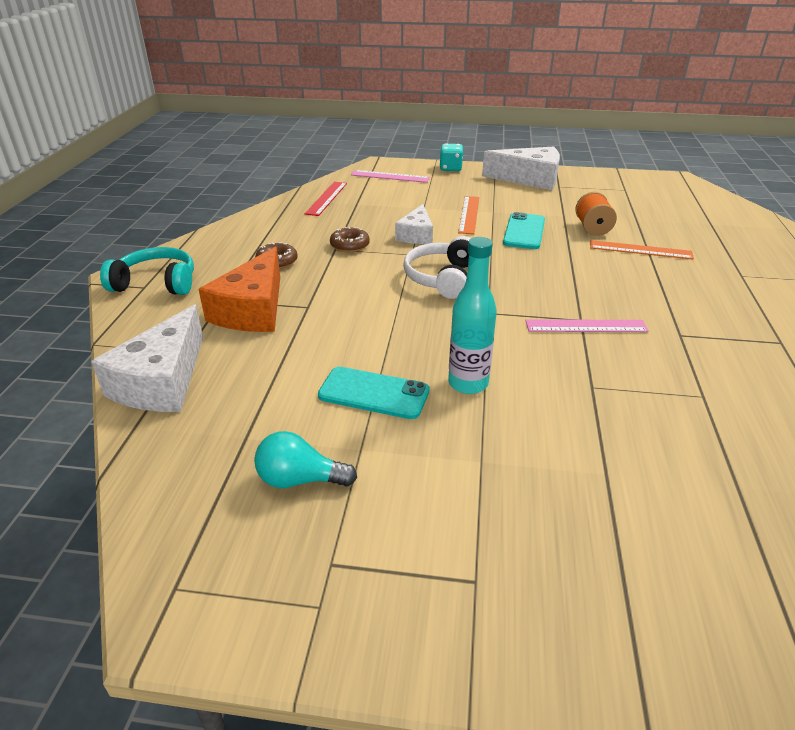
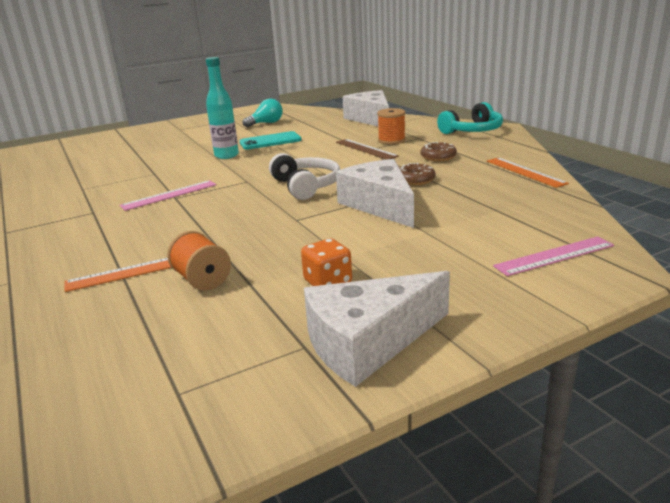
camera: 145 degrees right, 10 degrees down
(253, 309) = (391, 140): orange cheese -> orange spool
(305, 307) = (365, 149): none -> brown ruler
(326, 198) = (537, 203): red ruler -> none
(416, 235) = (380, 205): white cheese -> white cheese, size x1.62
(450, 168) = (519, 309): turquoise dice -> none
(469, 214) = (365, 242): orange ruler -> orange ruler (525, 172)
(519, 203) = (328, 282): none -> orange dice
(524, 231) = (280, 245): turquoise phone -> none

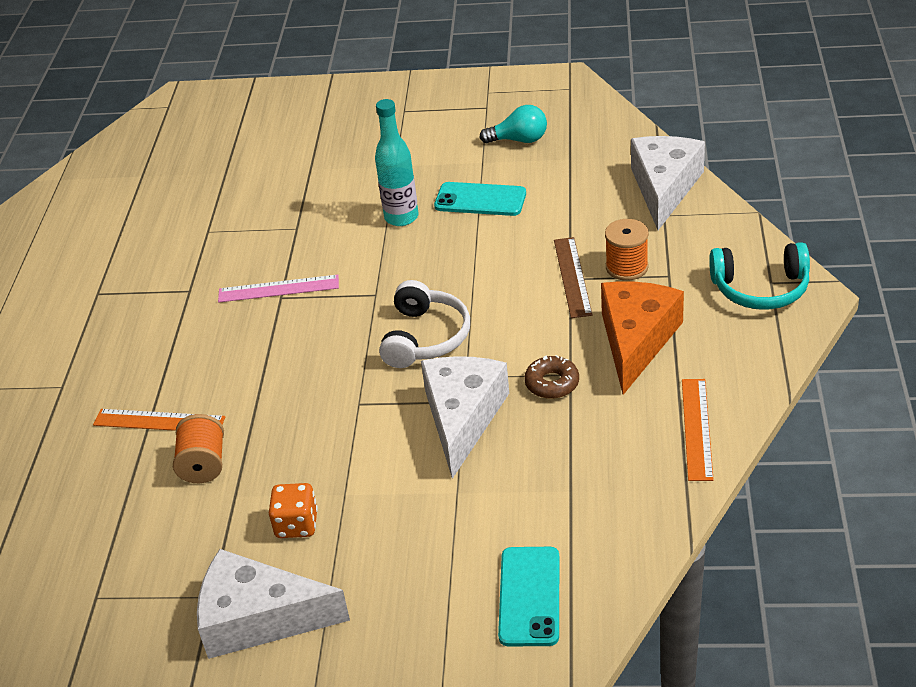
camera: 35 degrees right, 15 degrees up
(438, 157) = (636, 340): brown donut -> orange cheese
(554, 256) = (529, 596): pink ruler -> turquoise phone

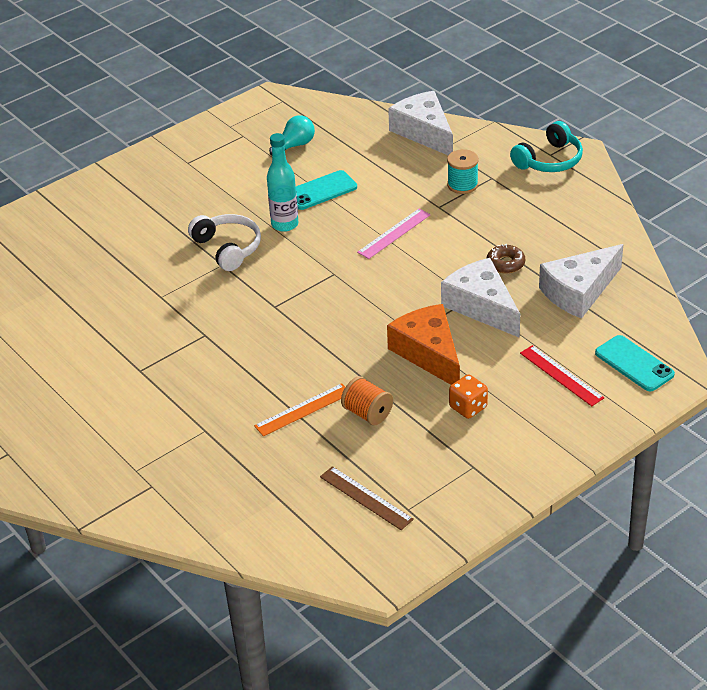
camera: 45 degrees left, 0 degrees up
(259, 618) = (514, 459): white cheese -> white cheese (579, 291)
(278, 289) = (266, 303): pink ruler -> pink ruler (394, 233)
(425, 337) = (400, 279): white headphones -> white headphones (228, 248)
(434, 554) = (561, 375): none -> red ruler
(572, 277) = (439, 205): brown ruler -> brown ruler (365, 498)
(627, 267) = (462, 185): orange spool -> turquoise spool
(636, 340) = (520, 219): orange cheese -> orange cheese (428, 353)
(696, 428) = (609, 244): orange ruler -> none

